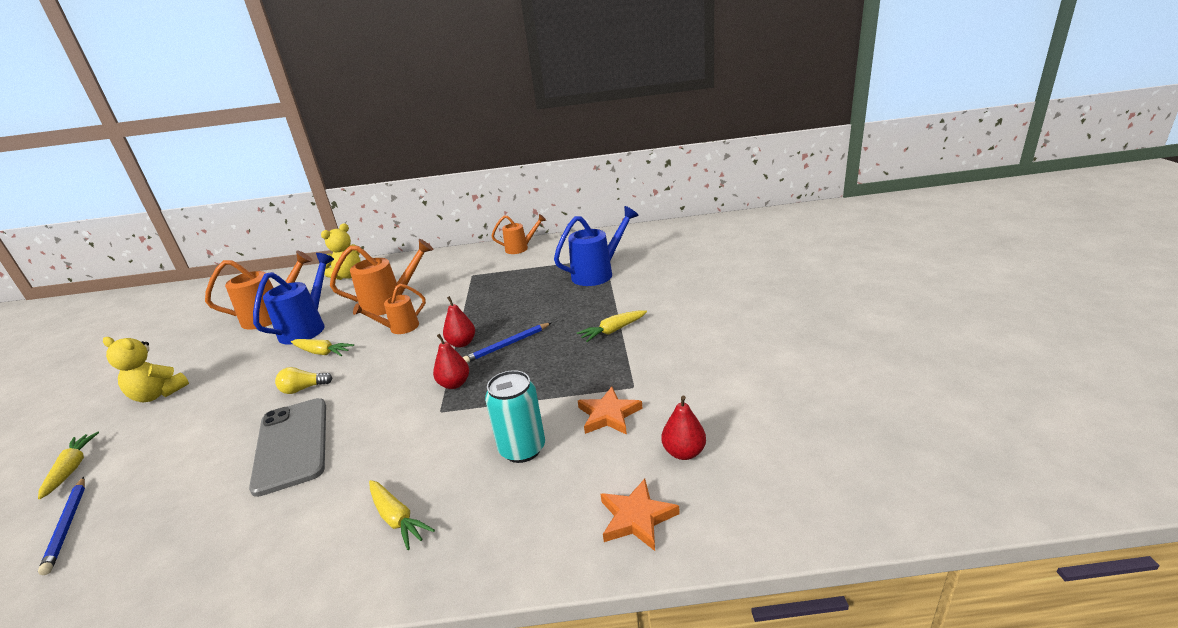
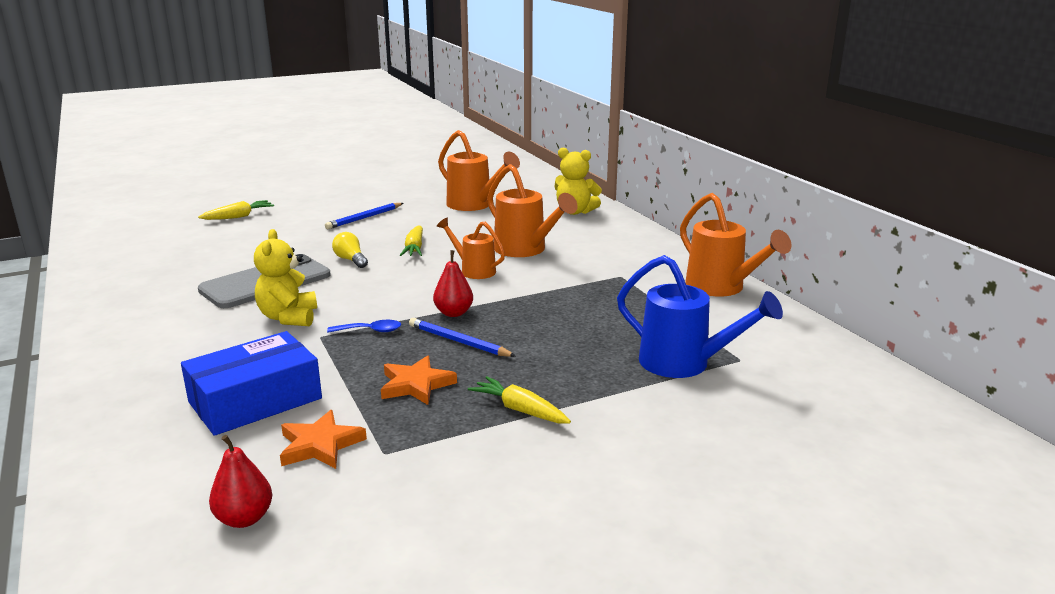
camera: 65 degrees right, 5 degrees down
(67, 525) = (177, 239): blue pencil -> blue pencil (364, 218)
(158, 394) = (334, 208): yellow teddy bear -> yellow teddy bear (288, 317)
(307, 328) = (457, 227): blue watering can -> none
(397, 519) = (159, 360): yellow carrot -> none
(454, 384) = (370, 331): red pear -> blue spoon
(520, 248) = (720, 288): orange watering can -> orange watering can, size x1.60
(522, 449) = (255, 400): turquoise can -> blue box
(636, 518) = (132, 500): orange star -> orange star (416, 385)

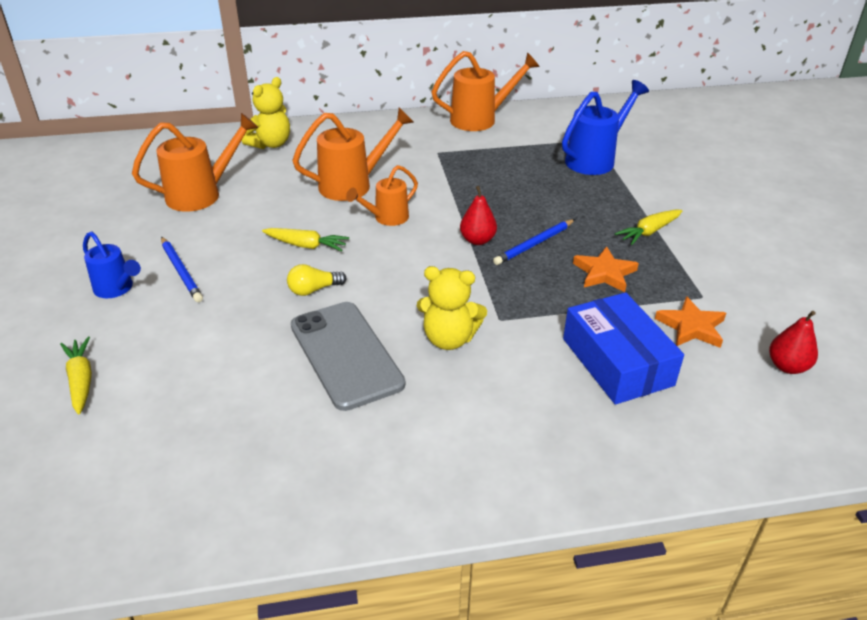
camera: 75 degrees left, 15 degrees up
(338, 206) = (116, 289): none -> blue watering can
(370, 331) = (498, 288): blue spoon -> none

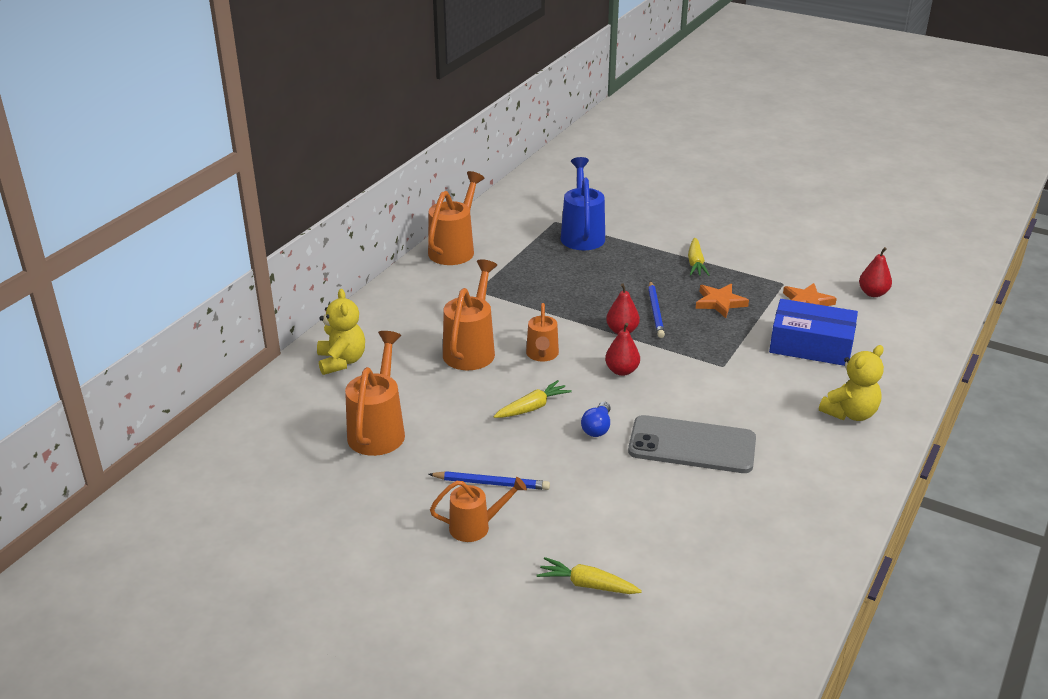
camera: 50 degrees left, 5 degrees down
(116, 289) = (475, 527): blue watering can -> orange watering can
(313, 290) = (597, 428): yellow light bulb -> blue light bulb
(415, 266) = (621, 371): none -> red pear
(449, 339) = (721, 395): yellow teddy bear -> yellow teddy bear (850, 413)

